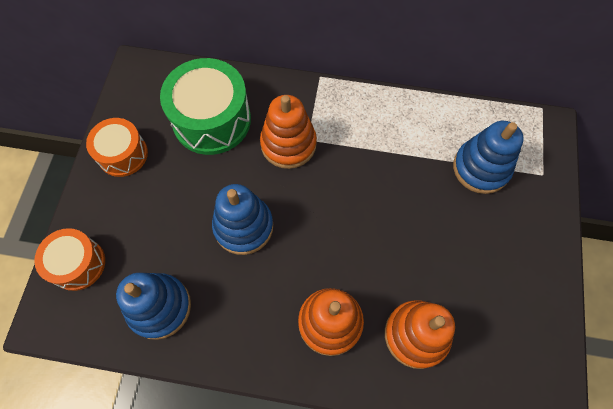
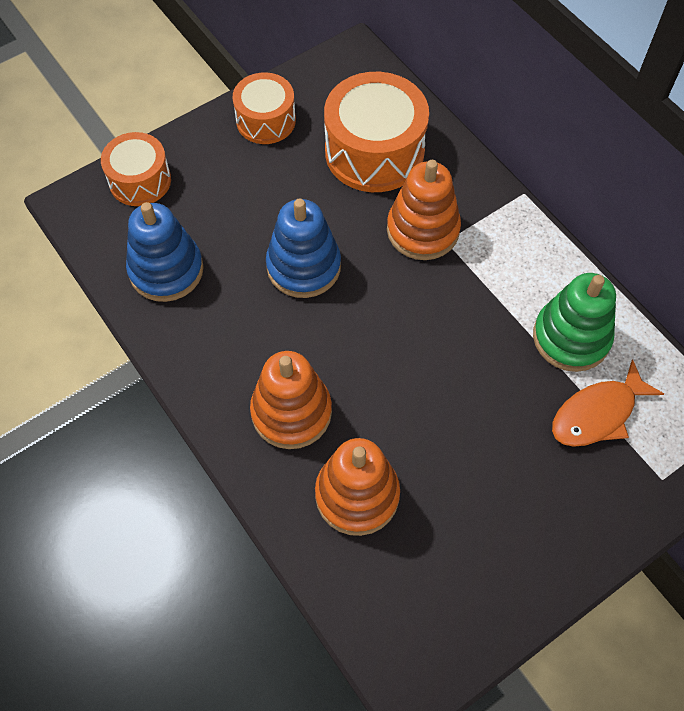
camera: 45 degrees right, 5 degrees down
(212, 120) = (374, 152): green drum -> orange drum
(426, 138) = (571, 337): none -> green stacking toy
(481, 168) = (597, 414): blue stacking toy -> orange fish

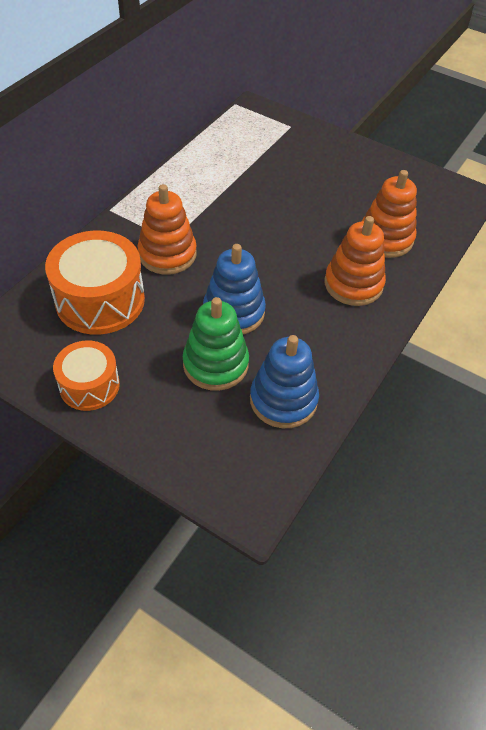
camera: 115 degrees left, 10 degrees down
(140, 181) = (199, 460): orange drum -> none
(571, 337) = (219, 170): green stacking toy -> green stacking toy (215, 364)
(597, 414) = (266, 153): orange fish -> none

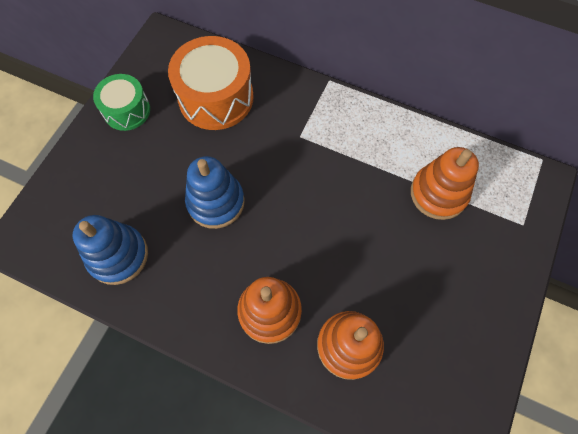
camera: 85 degrees right, 15 degrees up
(89, 385) = (127, 110): orange drum -> green drum
(167, 254) = (280, 136): orange stacking toy -> orange stacking toy (438, 193)
(215, 364) = (154, 196): green stacking toy -> none

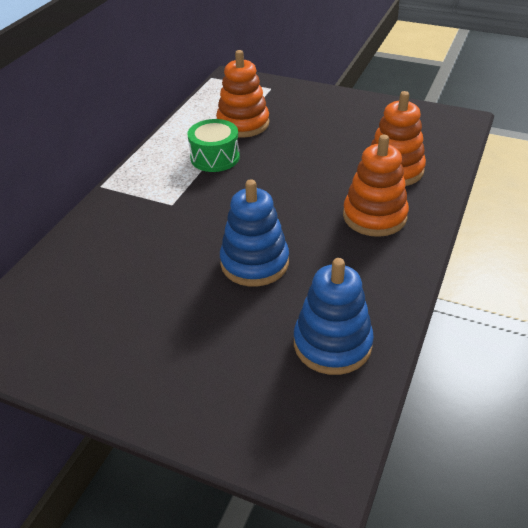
camera: 90 degrees left, 25 degrees down
(127, 110) = (106, 366): green drum -> green drum (215, 157)
(216, 98) = (104, 274): orange drum -> none

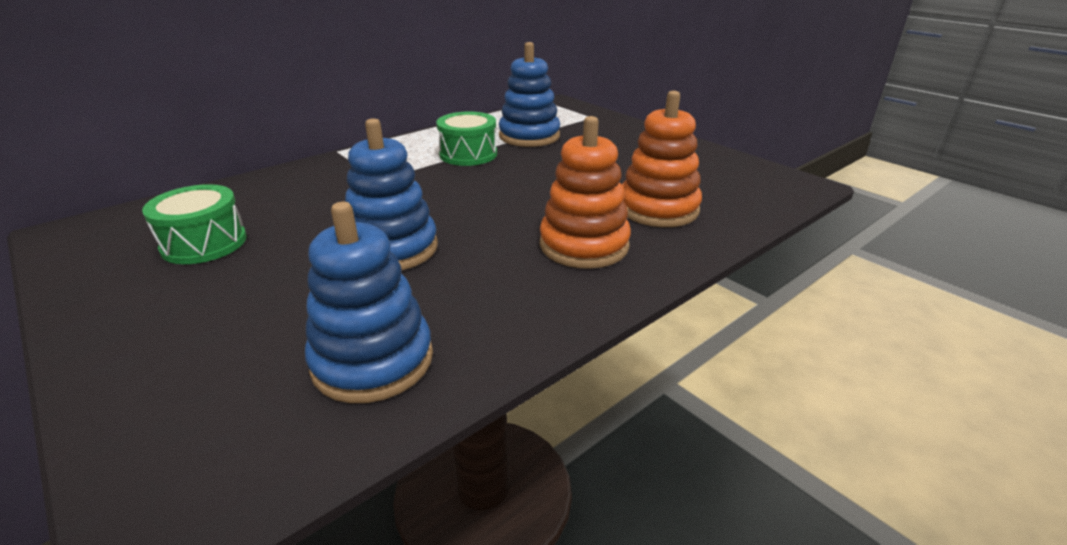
camera: 25 degrees right, 10 degrees down
(110, 308) = (204, 243): none -> green drum
(243, 124) = (529, 136): orange stacking toy -> blue stacking toy

